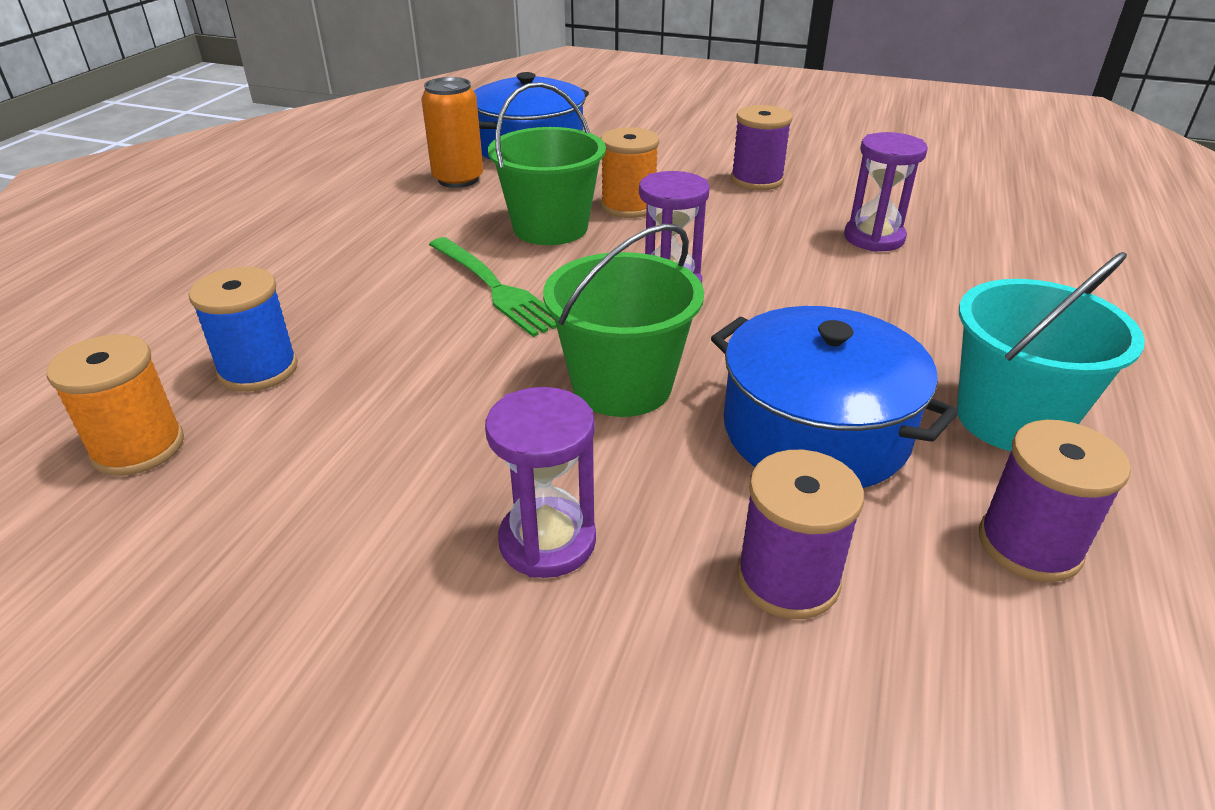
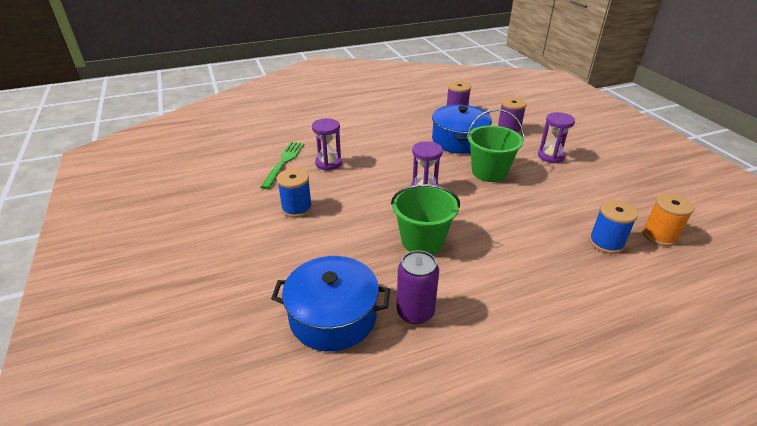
camera: 130 degrees left, 0 degrees up
(458, 179) = (415, 312): orange can -> purple can
(495, 288) = (485, 225): green fork -> green fork (284, 162)
(628, 206) = (372, 230): orange spool -> none
(756, 180) = (297, 208): purple spool -> blue spool
(1011, 419) = (414, 121): turquoise bucket -> none

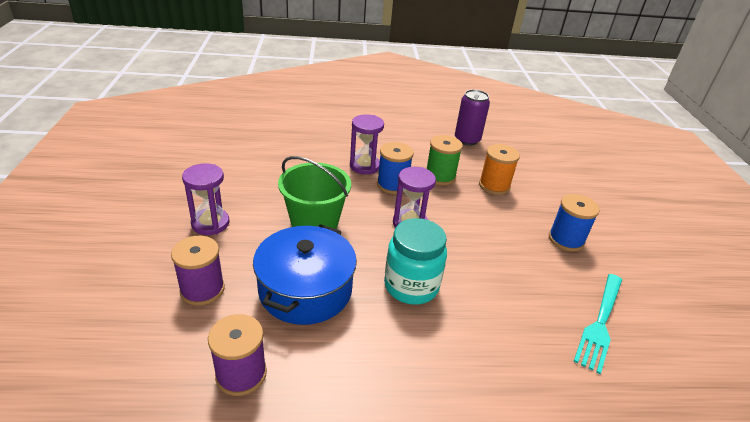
camera: 165 degrees left, 0 degrees up
(284, 162) = (600, 323): green fork -> turquoise fork
(328, 163) = (528, 301): purple hourglass -> purple hourglass (364, 166)
(333, 316) = (525, 151): blue pot -> none
(402, 154) = (411, 286): none -> turquoise jar
(422, 241) = (440, 176): green bucket -> green spool
(606, 243) = (285, 137): blue spool -> blue spool (392, 185)
(659, 235) = (235, 130): orange spool -> orange spool (494, 186)

